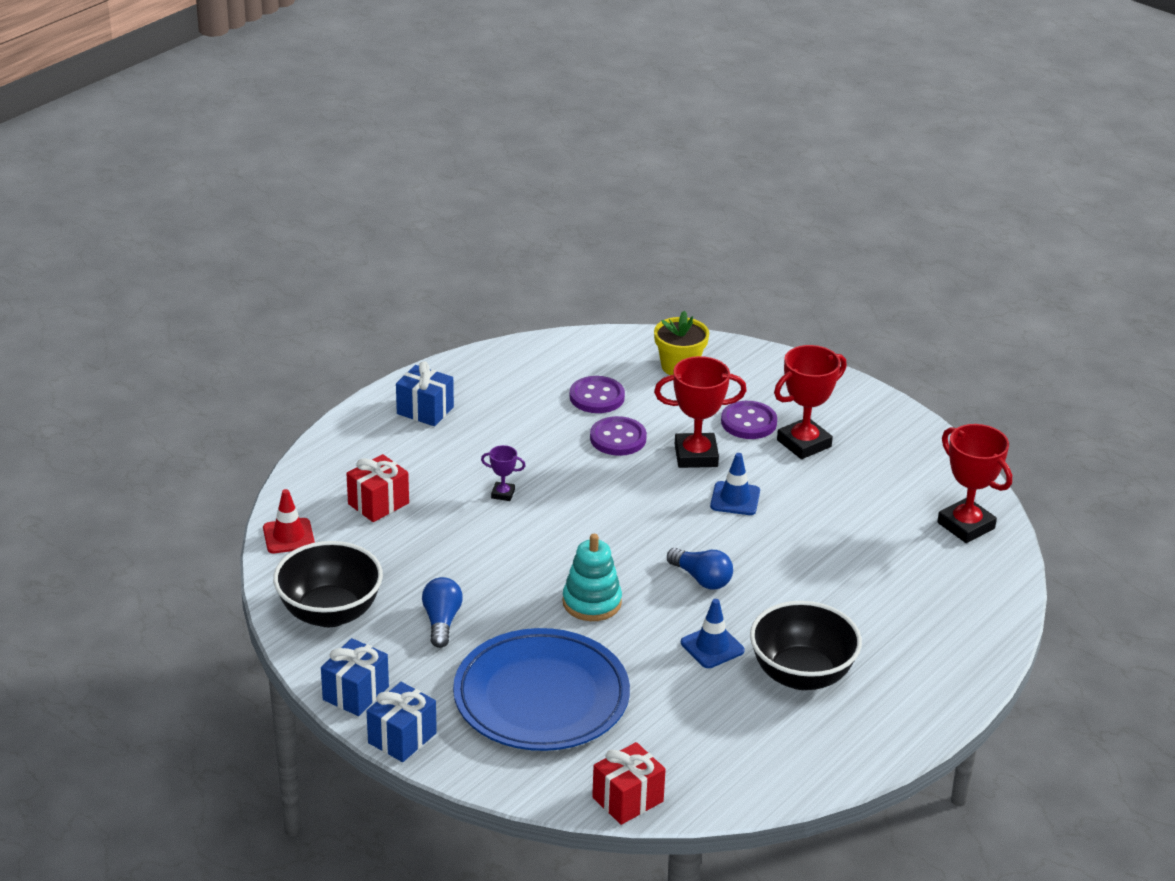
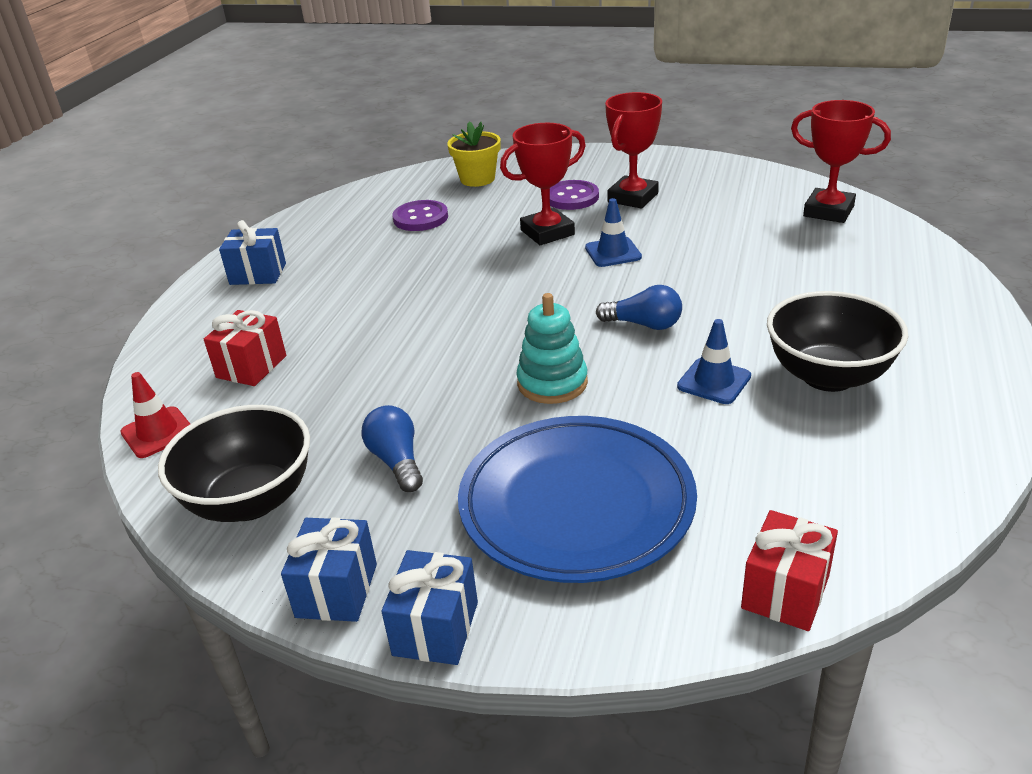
camera: 20 degrees left, 0 degrees up
(503, 494) = (383, 316): purple trophy -> none
(618, 438) = (464, 241): purple button -> none

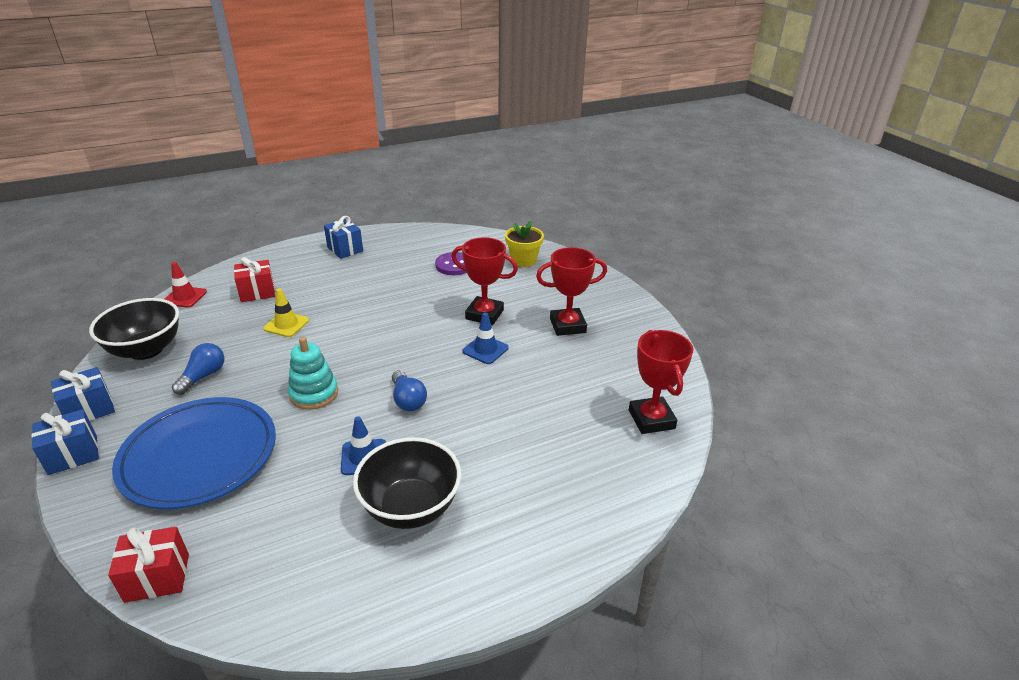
camera: 45 degrees right, 0 degrees up
(370, 364) = (286, 325): none -> yellow traffic cone
(571, 197) = (540, 303): purple button -> none

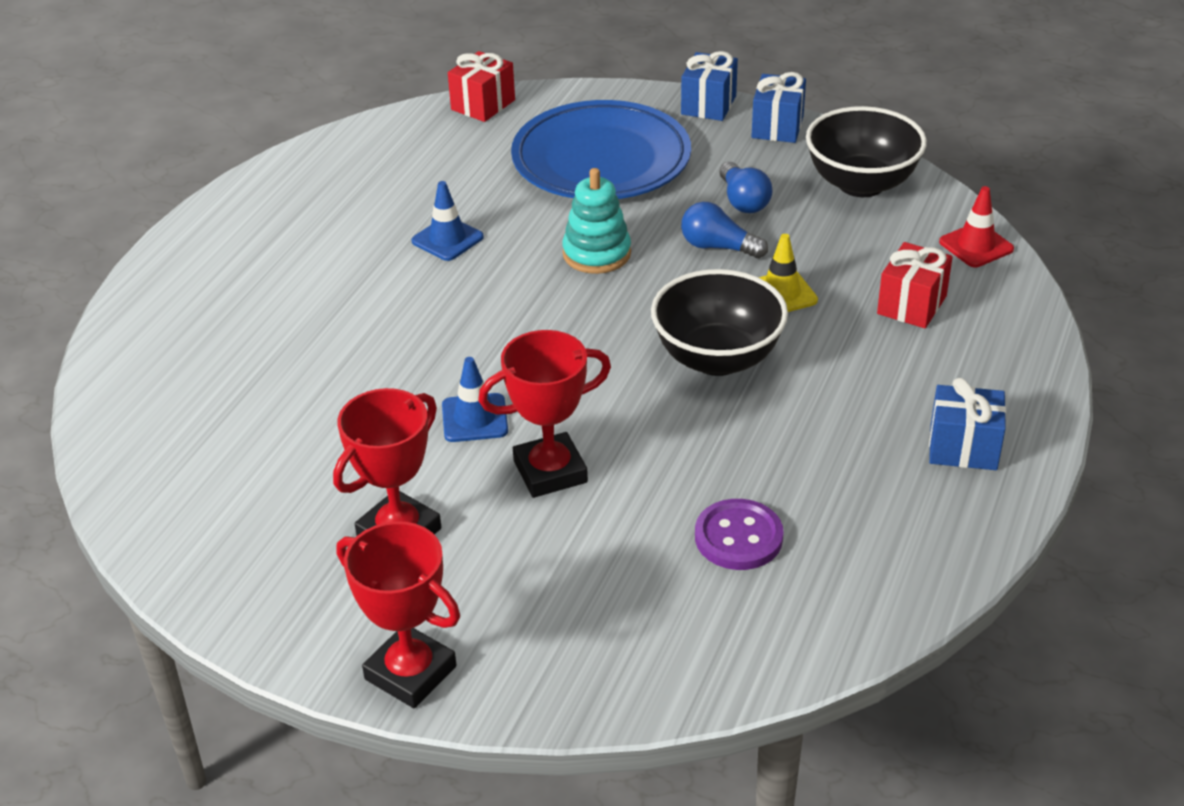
camera: 140 degrees right, 5 degrees up
(408, 400) = (483, 306): blue light bulb -> blue light bulb (718, 247)
(411, 507) = (344, 233): black bowl -> black bowl (717, 358)
(523, 260) = (639, 636): yellow flower pot -> none
(651, 419) = (153, 455): red trophy -> red trophy (410, 673)

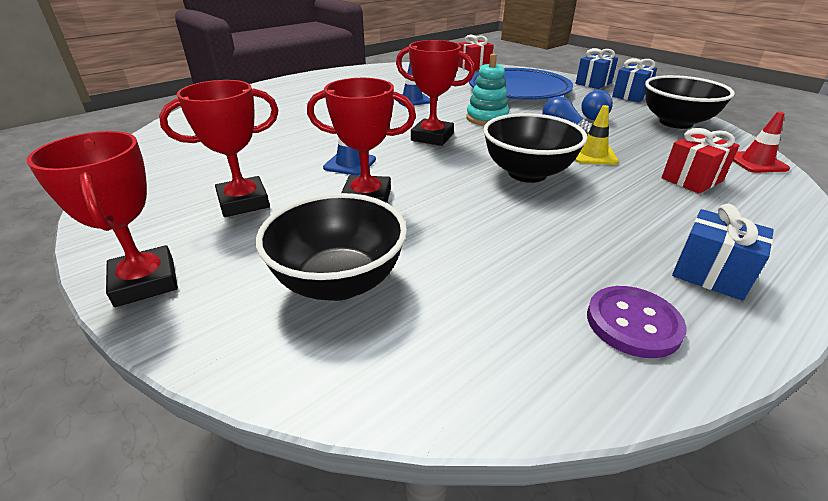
camera: 25 degrees right, 5 degrees down
(546, 324) = (432, 137): none -> red trophy
(616, 593) = (339, 282): none -> black bowl
(738, 537) = (467, 276): purple button -> purple button (633, 323)

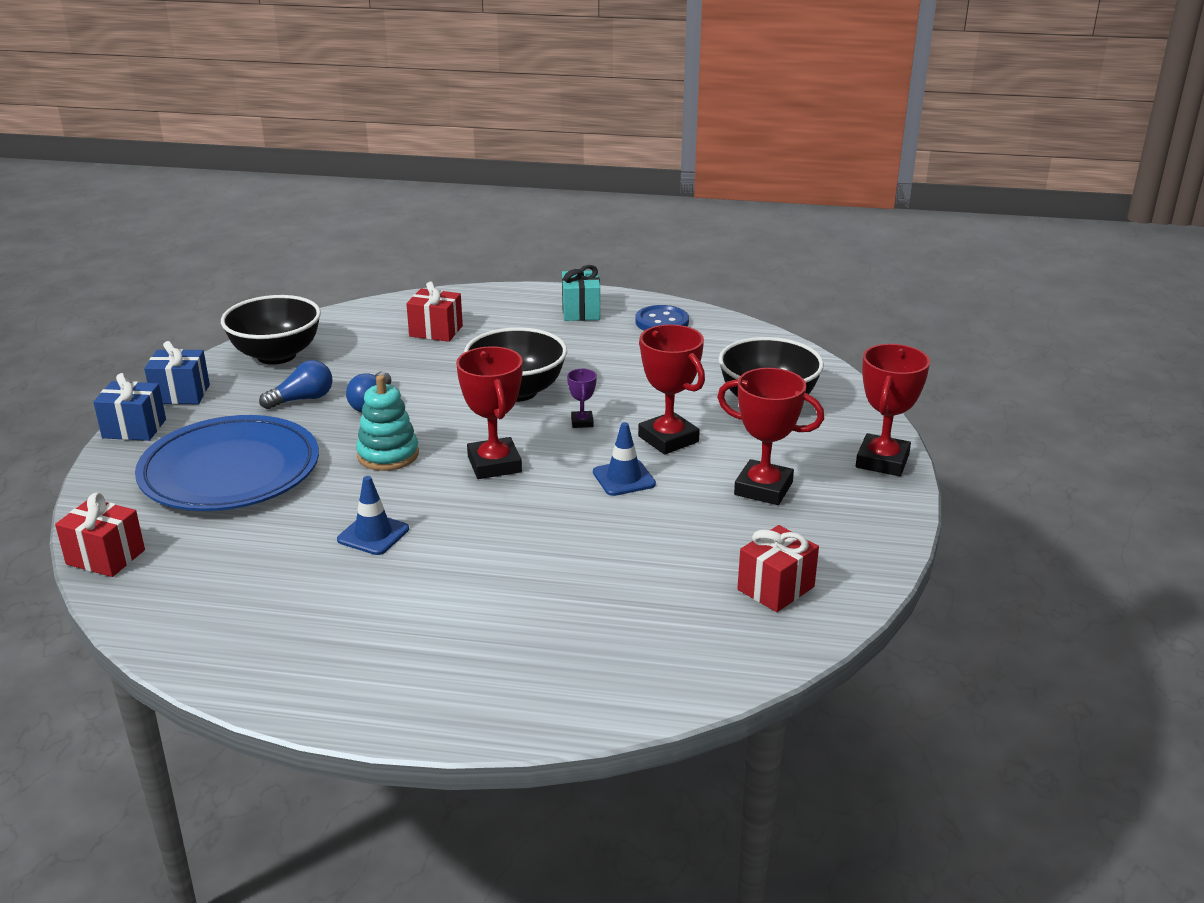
camera: 130 degrees left, 5 degrees down
(175, 158) = (775, 588): none -> red gift
(443, 178) = (582, 422): none -> purple trophy
(593, 155) = (431, 375): yellow traffic cone -> none
(633, 323) = (662, 322): purple button -> blue button
(710, 274) = (581, 311): blue gift -> turquoise gift
(756, 162) = (360, 314): red traffic cone -> none

